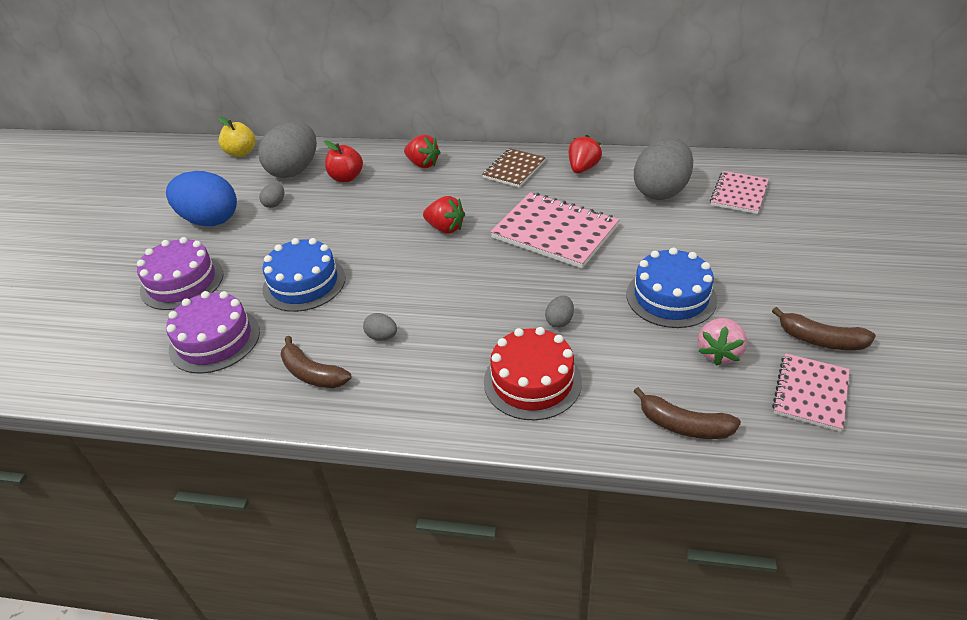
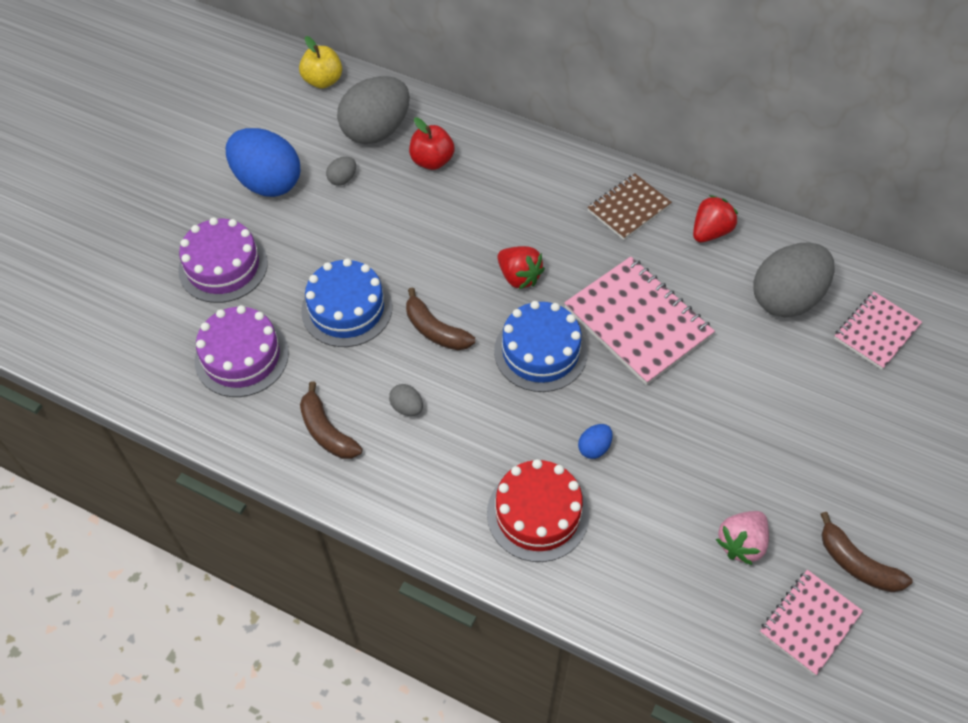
camera: 15 degrees right, 15 degrees up
(423, 164) = (525, 166): red strawberry -> none
(559, 321) = (594, 448): grey egg -> blue egg
(671, 297) = (725, 455): blue cake -> blue cake (540, 352)
(684, 425) = (664, 615): brown banana -> brown banana (435, 330)

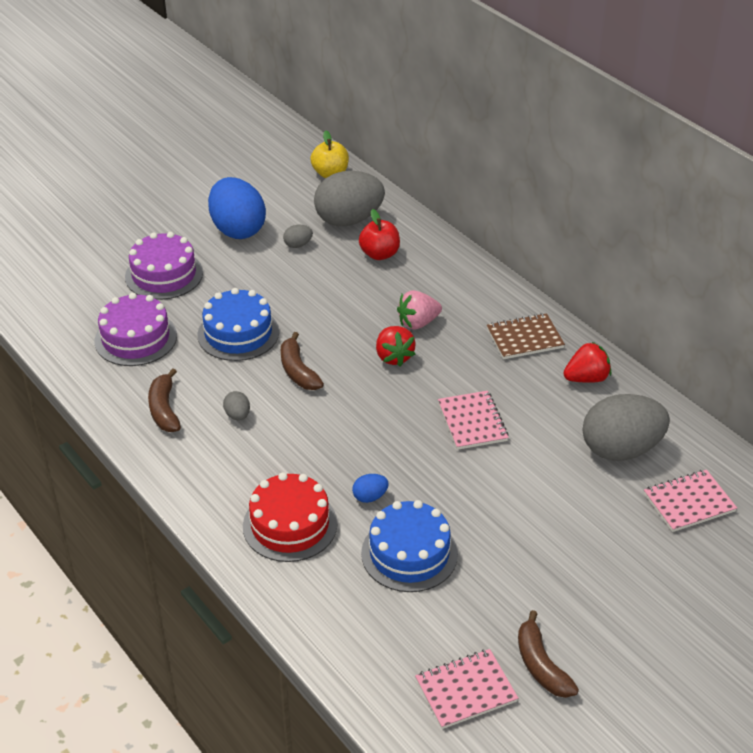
camera: 25 degrees right, 15 degrees down
(540, 352) = (374, 415): blue cake -> blue cake (409, 553)
(637, 322) = (472, 422): pink notebook -> pink notebook, size x0.60
(741, 543) = (447, 611): pink strawberry -> pink strawberry (418, 323)

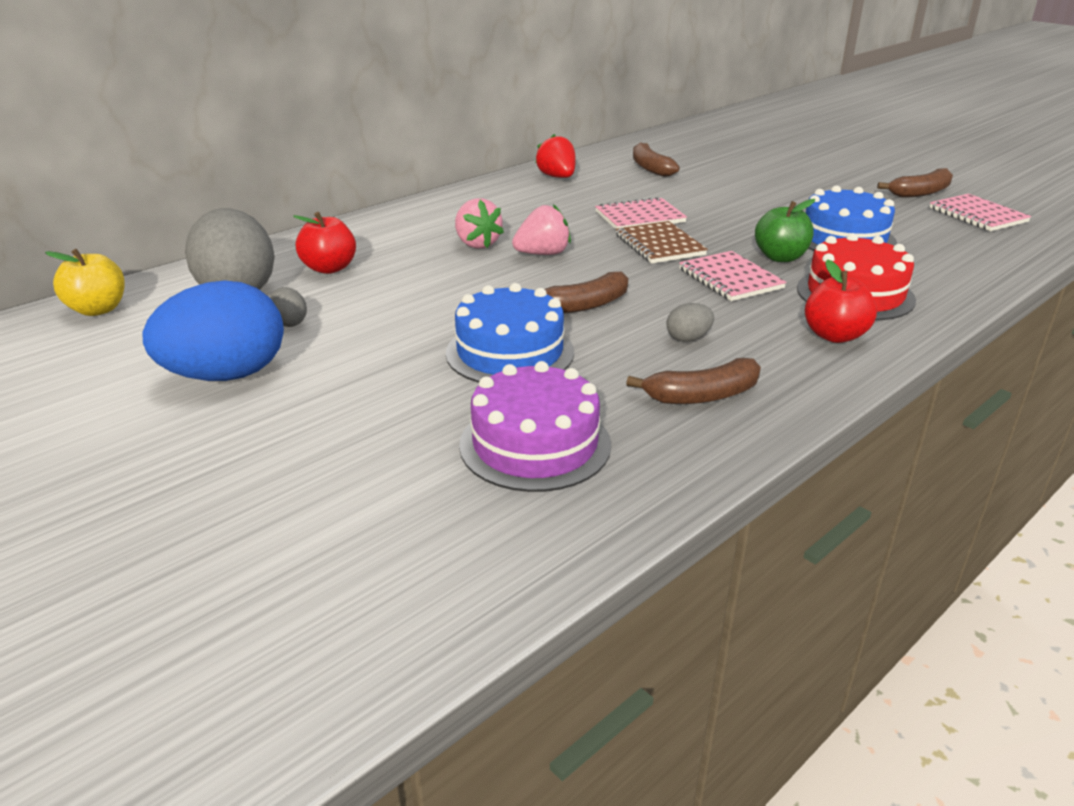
camera: 95 degrees left, 10 degrees down
(164, 275) = (347, 436): purple cake -> none
(224, 492) = (834, 336): none -> red apple
(370, 497) = (780, 257): blue egg -> green apple
(393, 357) = (543, 254): red strawberry -> pink strawberry
(525, 338) = (500, 198): brown notebook -> brown notebook (659, 245)
(621, 449) = (650, 168): grey egg -> brown banana
(689, 502) = (701, 151): pink notebook -> pink notebook (730, 279)

